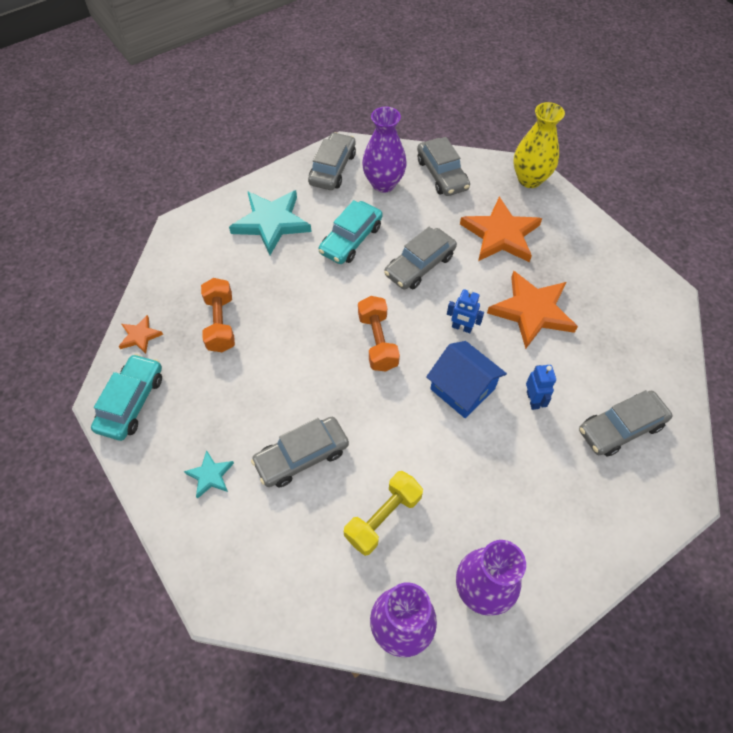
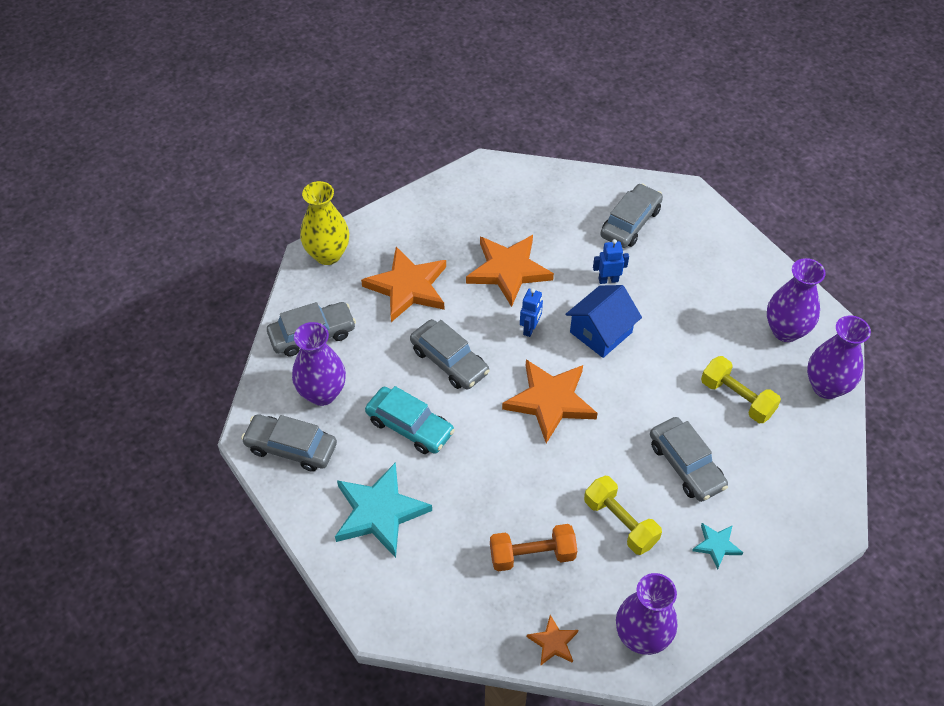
camera: 90 degrees left, 5 degrees down
(131, 402) = (641, 636): turquoise car -> purple vase
(244, 393) = (620, 522): none -> yellow dumbbell
(377, 342) = (550, 401): orange dumbbell -> orange star
(620, 428) = (630, 223): grey car -> grey car turned 120 degrees counterclockwise

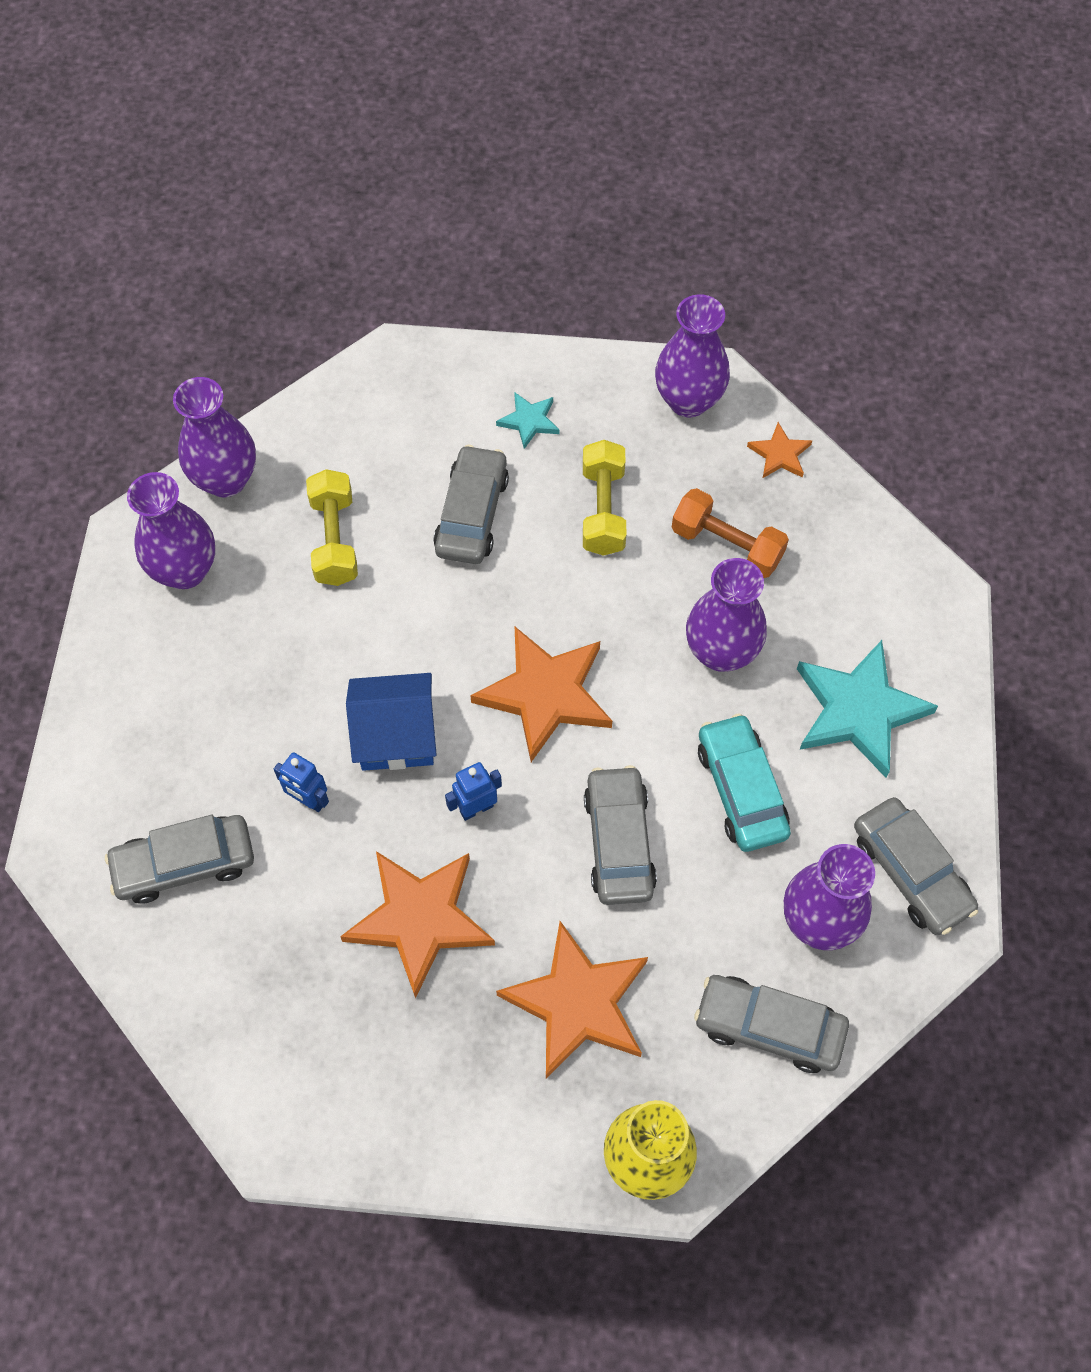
camera: 140 degrees left, 10 degrees up
(481, 489) = (721, 652): none -> purple vase

